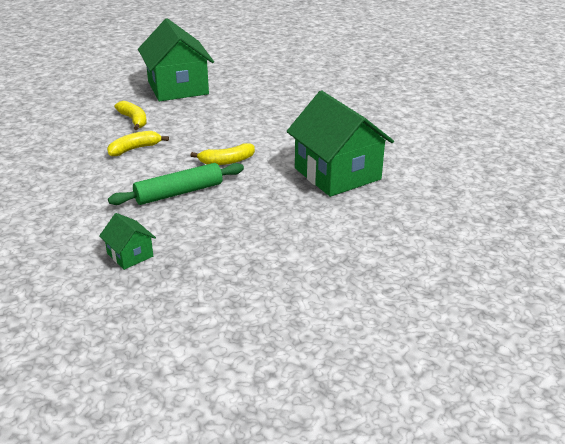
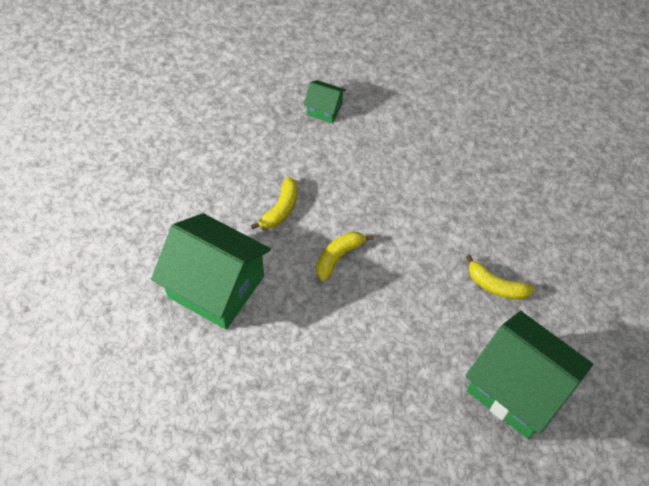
camera: 150 degrees right, 25 degrees up
(135, 149) = (443, 235): yellow banana -> yellow banana (280, 209)
(179, 193) = (346, 190): green rolling pin -> none

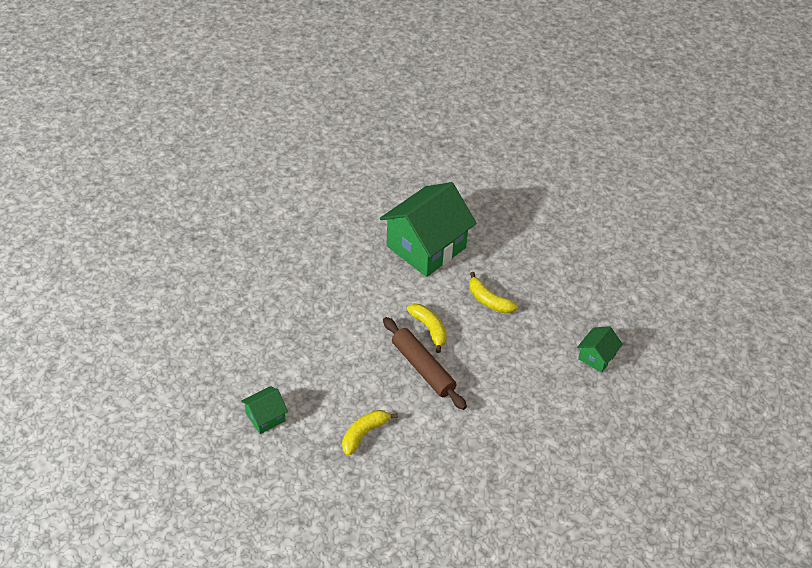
camera: 105 degrees right, 10 degrees down
(393, 251) = (423, 368): none -> brown rolling pin
(518, 388) = (265, 417): green house -> green house, size x0.45

